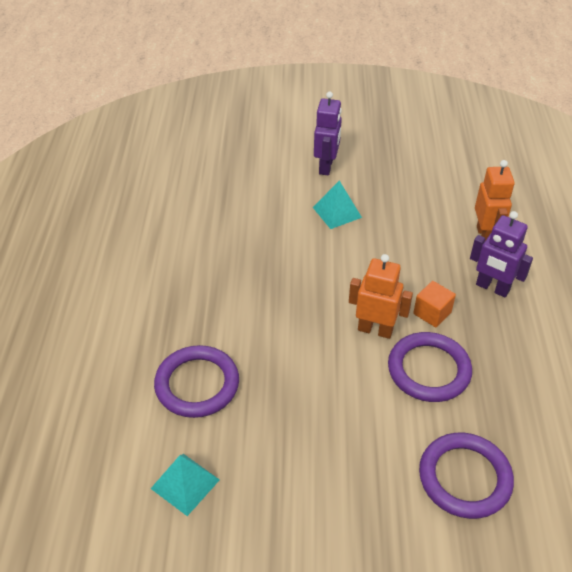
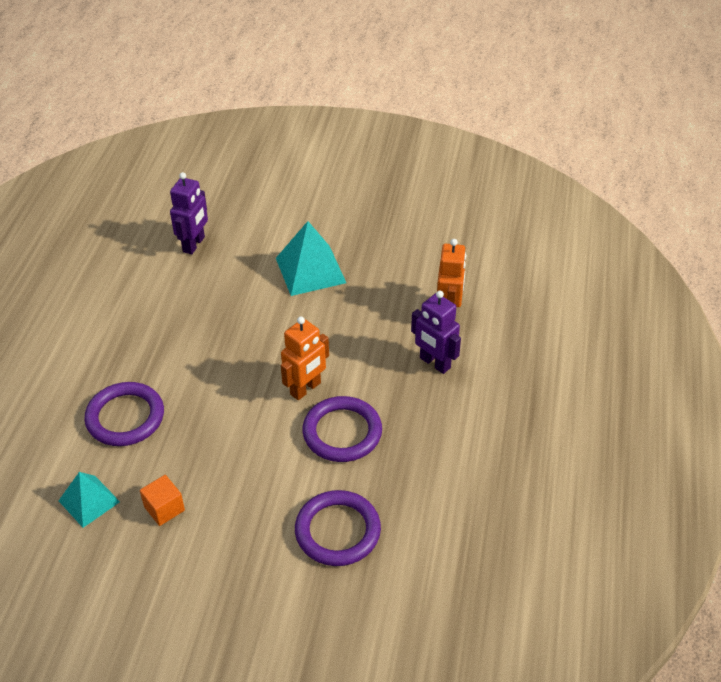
camera: 10 degrees right, 0 degrees up
(326, 166) = (316, 222): purple robot -> purple robot (194, 244)
(337, 212) = (310, 270): turquoise pyramid -> turquoise pyramid, size x1.57
(375, 330) = (306, 389): orange robot -> orange robot turned 105 degrees clockwise
(432, 313) = (366, 380): orange cube -> orange cube (164, 508)

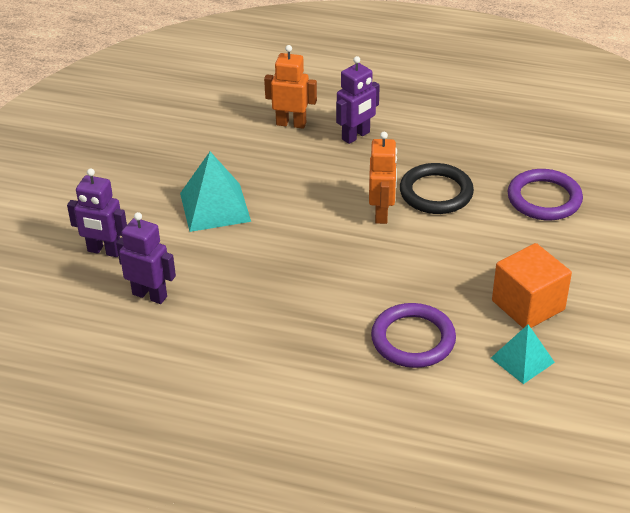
camera: 85 degrees left, 5 degrees down
(164, 508) = (528, 305): orange cube -> orange cube, size x1.80
(249, 212) = (104, 251): none -> purple robot
(306, 389) = (382, 213): orange robot -> orange robot turned 45 degrees clockwise
(342, 432) = (436, 193): purple ring -> black ring

